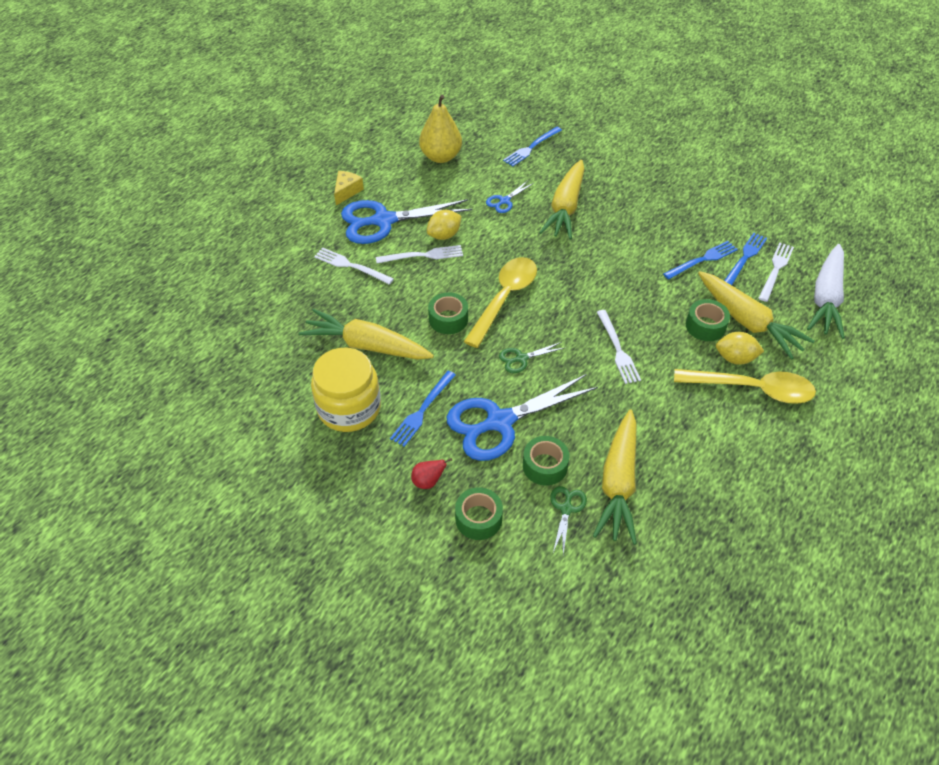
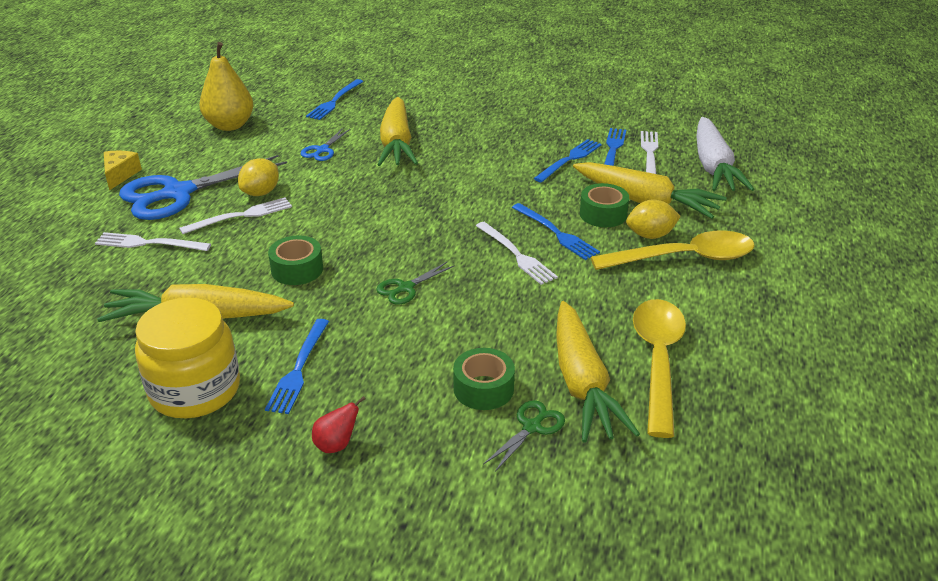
camera: 20 degrees left, 15 degrees down
(478, 519) = (422, 468): green tape -> none
(499, 422) = (406, 357): blue scissors -> none
(504, 299) = (360, 236): yellow spoon -> yellow spoon (658, 361)
(566, 509) = (532, 427): green scissors -> green scissors turned 45 degrees clockwise
(658, 336) = (556, 233): none -> blue fork

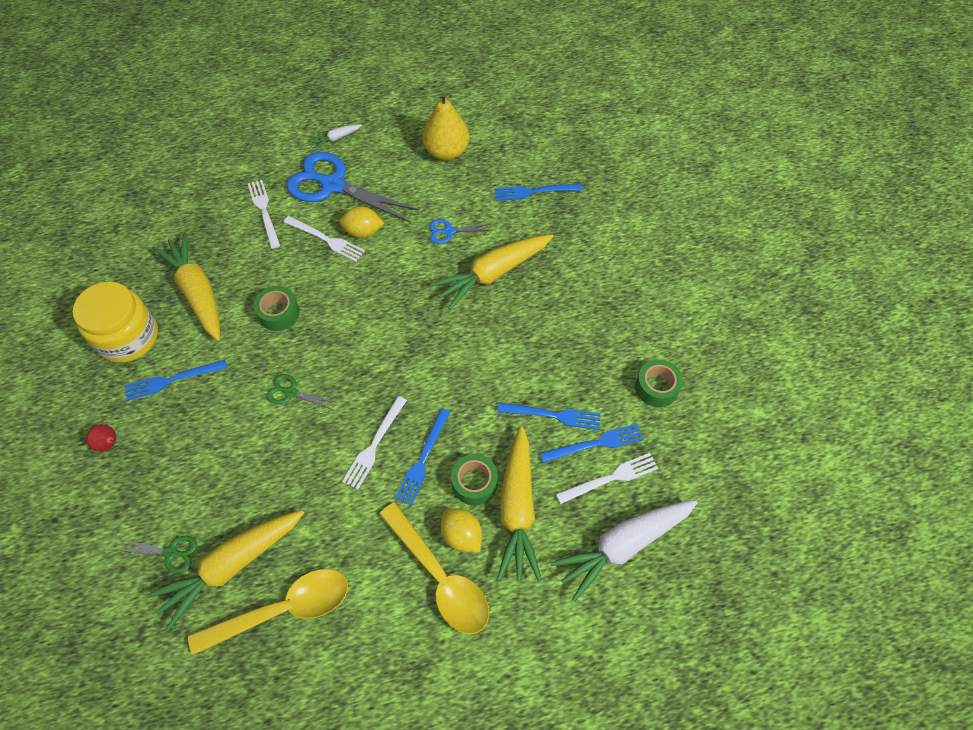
camera: 60 degrees right, 25 degrees up
(120, 175) = (336, 138): yellow cheese -> white carrot
(483, 388) = (198, 502): green tape -> green tape (656, 387)

